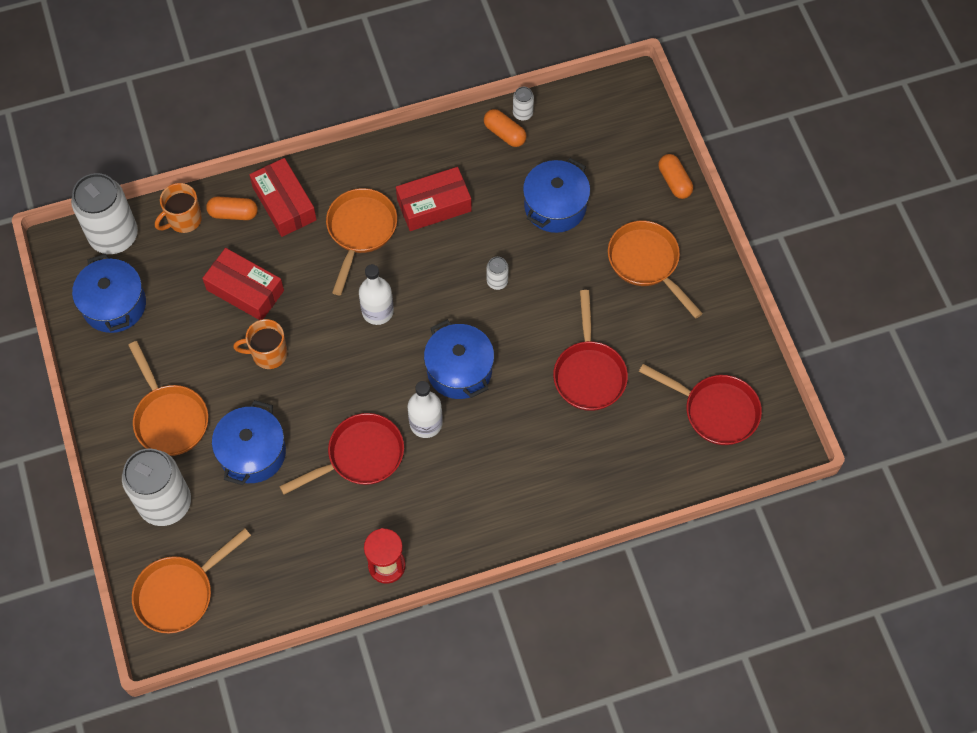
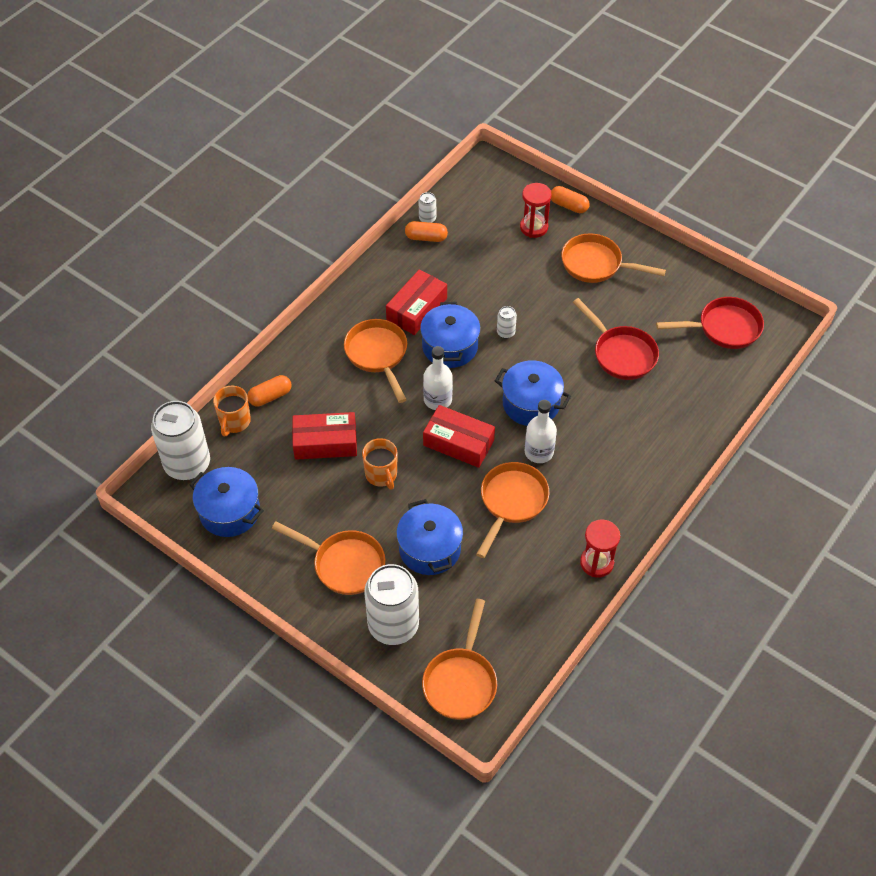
camera: 35 degrees left, 10 degrees down
(268, 354) = (381, 475): orange mug -> orange mug turned 75 degrees counterclockwise
(284, 203) = (304, 368): red box -> red box (458, 443)
(360, 456) = (511, 502): red pan -> orange pan
(555, 206) = (502, 264): blue pot -> blue pot (450, 346)
(619, 185) = (534, 227): none -> red hourglass

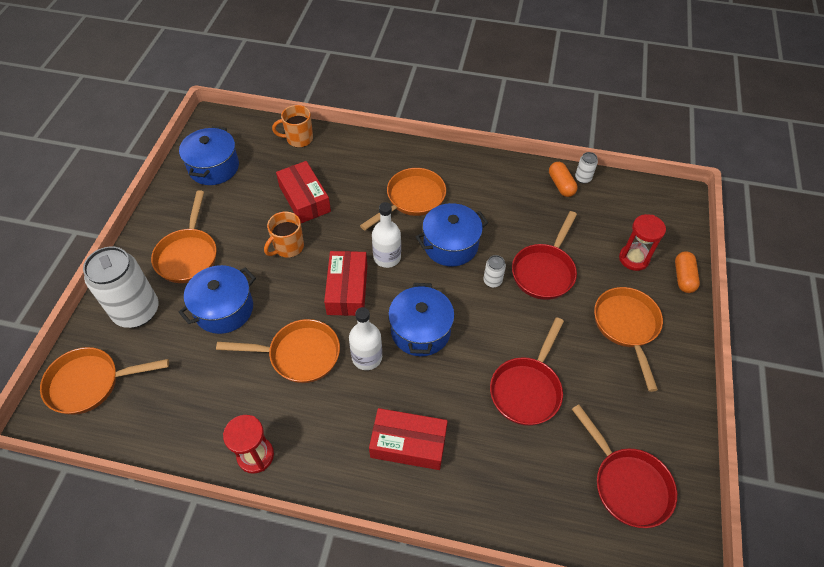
camera: 65 degrees right, 0 degrees up
(187, 464) = (248, 128): white can -> none
(270, 396) = (333, 150): orange capsule -> none
(417, 309) = (477, 207): red box -> red box (408, 444)
(515, 292) = (544, 271): none -> red pan

